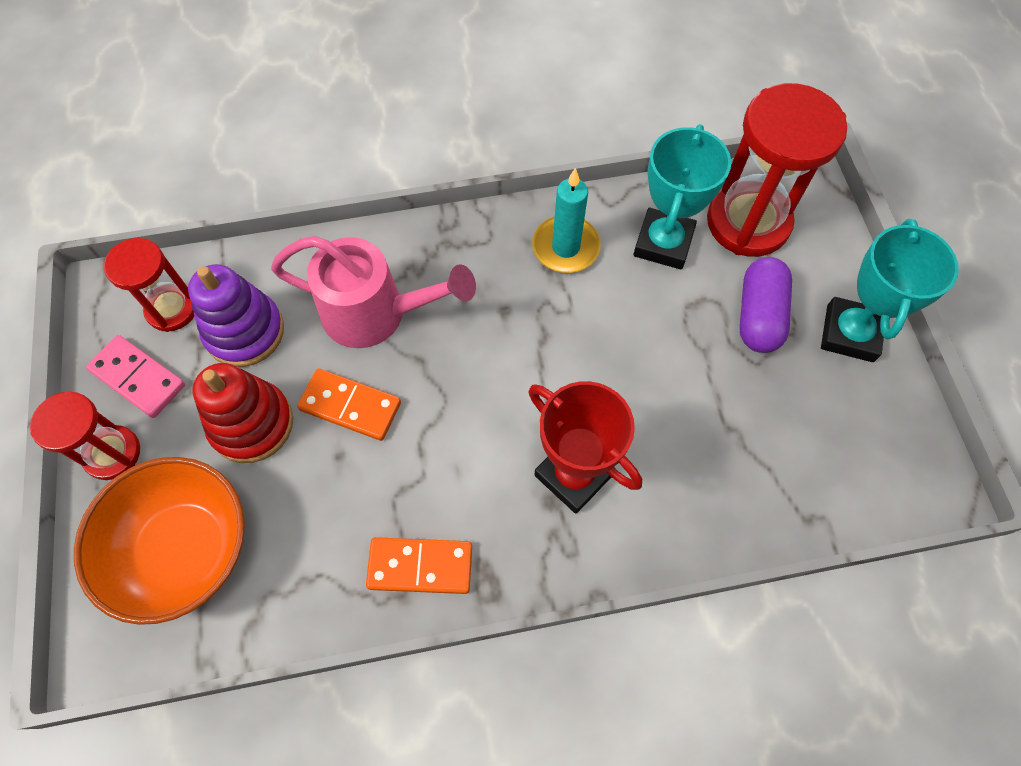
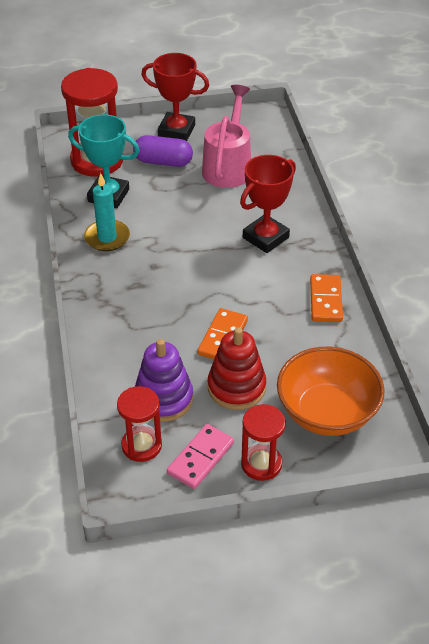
camera: 90 degrees left, 20 degrees down
(376, 314) = (153, 328): pink watering can -> pink watering can (228, 166)
(849, 333) = (176, 131): turquoise trophy -> red trophy

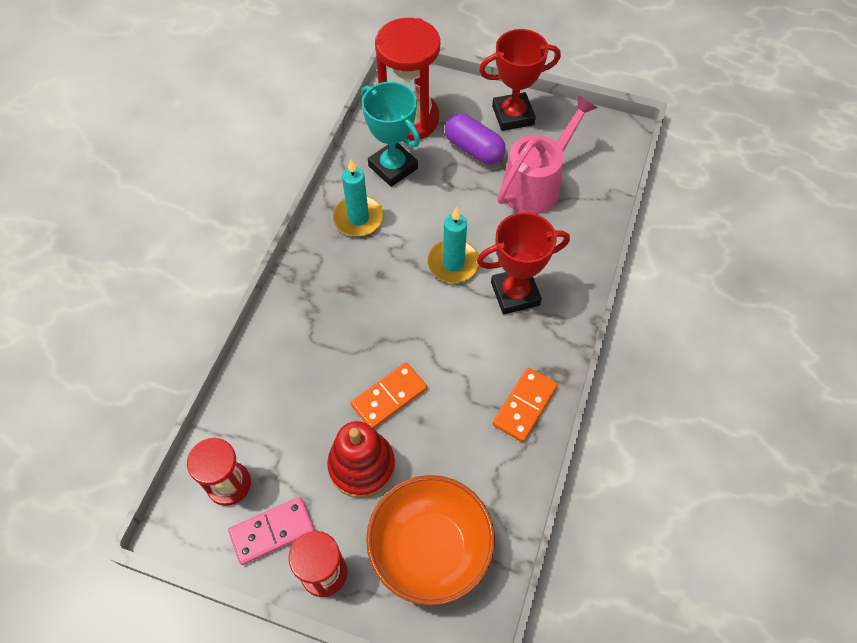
camera: 30 degrees right, 15 degrees up
(163, 399) = (284, 440): purple stacking toy -> none
(176, 131) = (513, 115): red trophy -> red trophy turned 60 degrees counterclockwise
(205, 237) = (453, 263): none -> turquoise candle

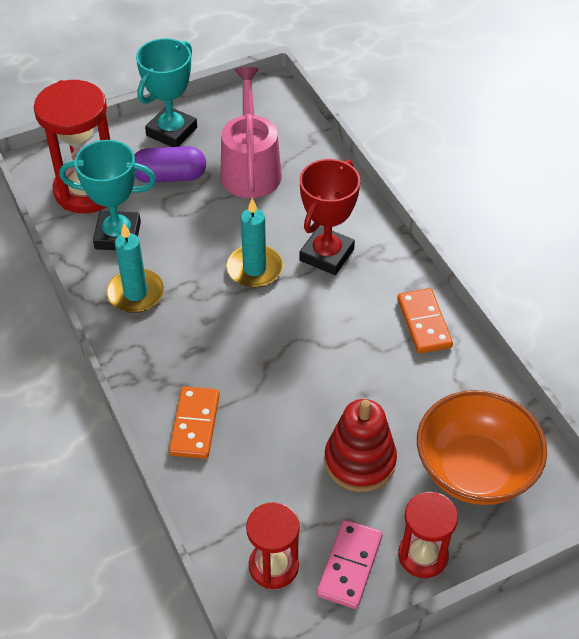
camera: 45 degrees left, 10 degrees down
(389, 397) = (321, 398): orange domino -> orange domino (194, 424)
(513, 115) = (172, 132): red trophy -> turquoise trophy

